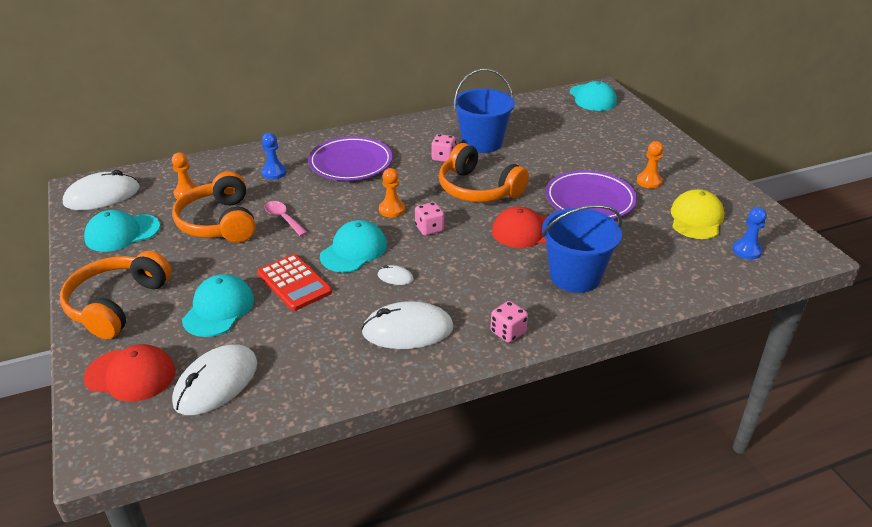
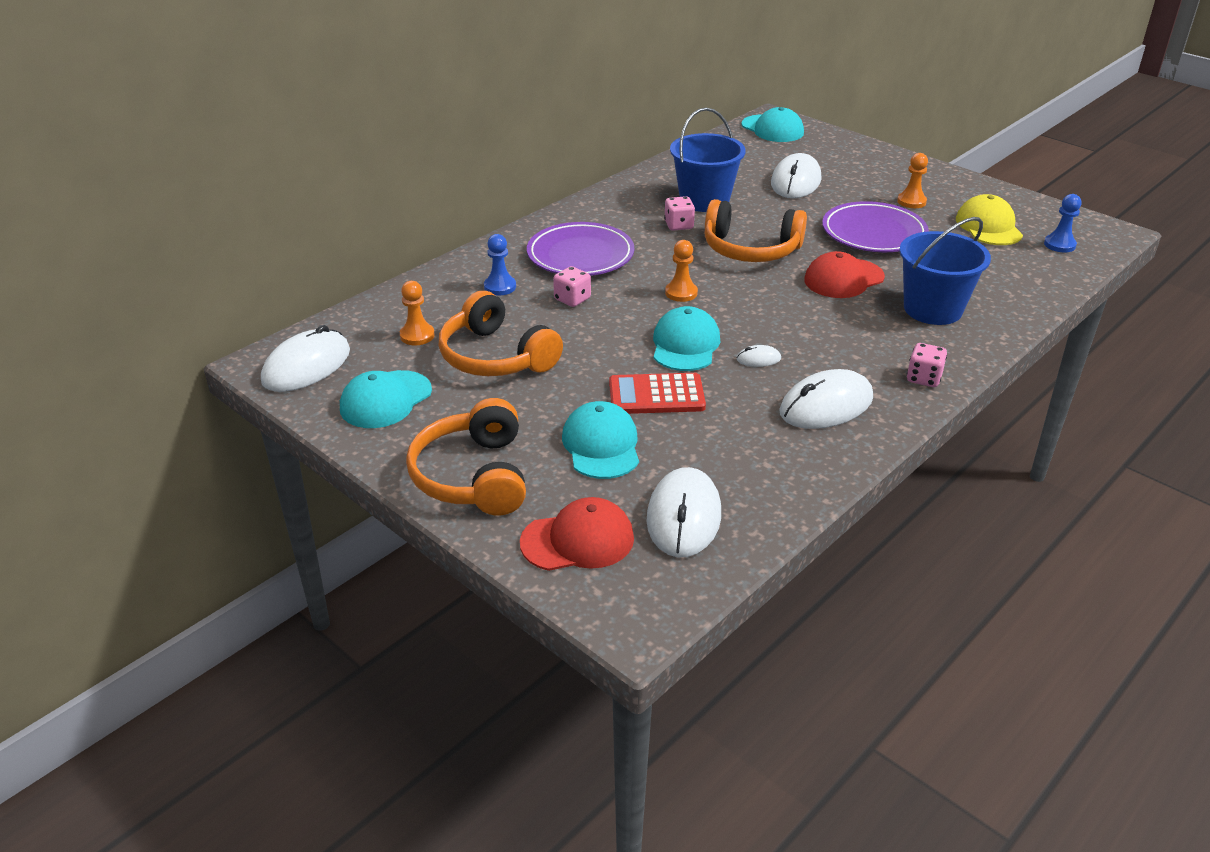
camera: 25 degrees left, 0 degrees up
(283, 218) = (568, 333): pink spoon -> none
(294, 283) = (656, 395): red calculator -> red calculator turned 150 degrees clockwise
(429, 228) = (742, 302): pink dice -> pink dice (572, 299)
(568, 143) = (796, 181): none -> white mouse

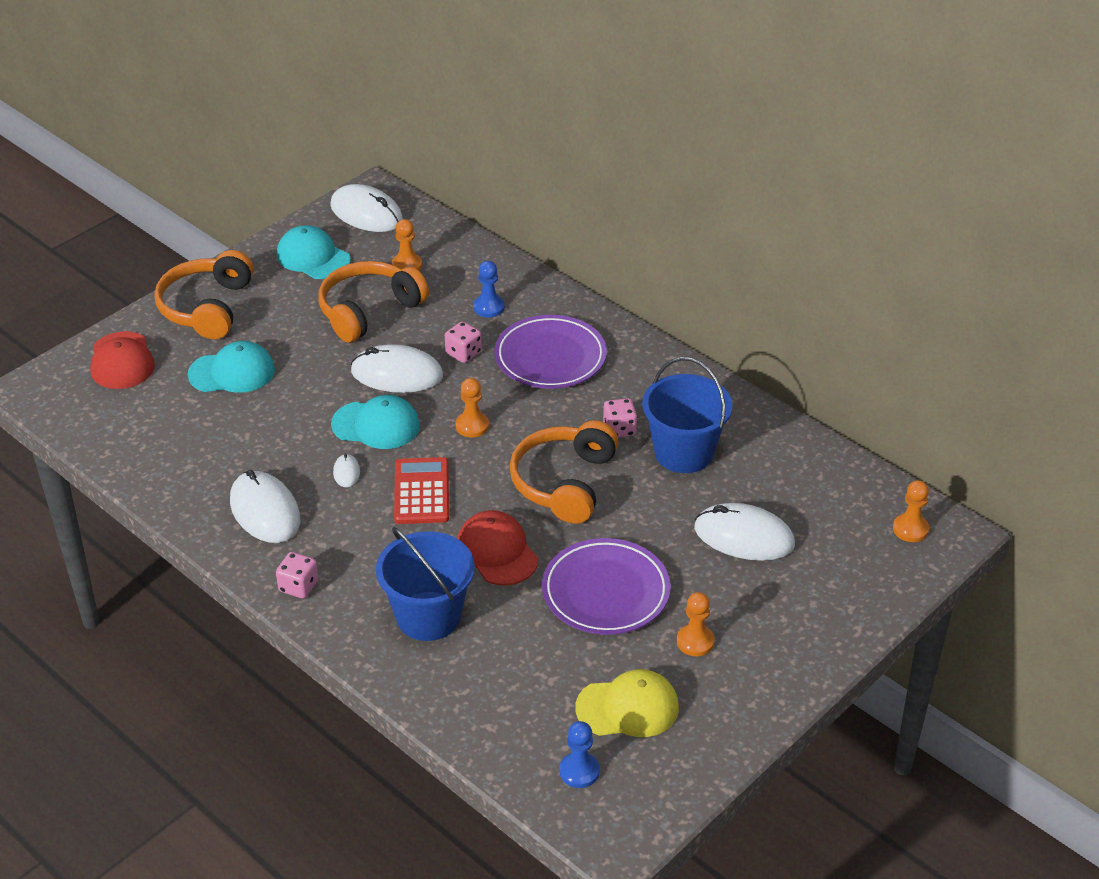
camera: 90 degrees right, 5 degrees up
(473, 476) = (207, 307): orange headphones -> orange headphones turned 75 degrees counterclockwise
(656, 395) = (297, 404): red calculator -> red calculator (422, 492)
(684, 517) = (134, 415): white mouse -> white mouse (397, 374)
(772, 129) = (910, 529): turquoise cap -> orange pawn

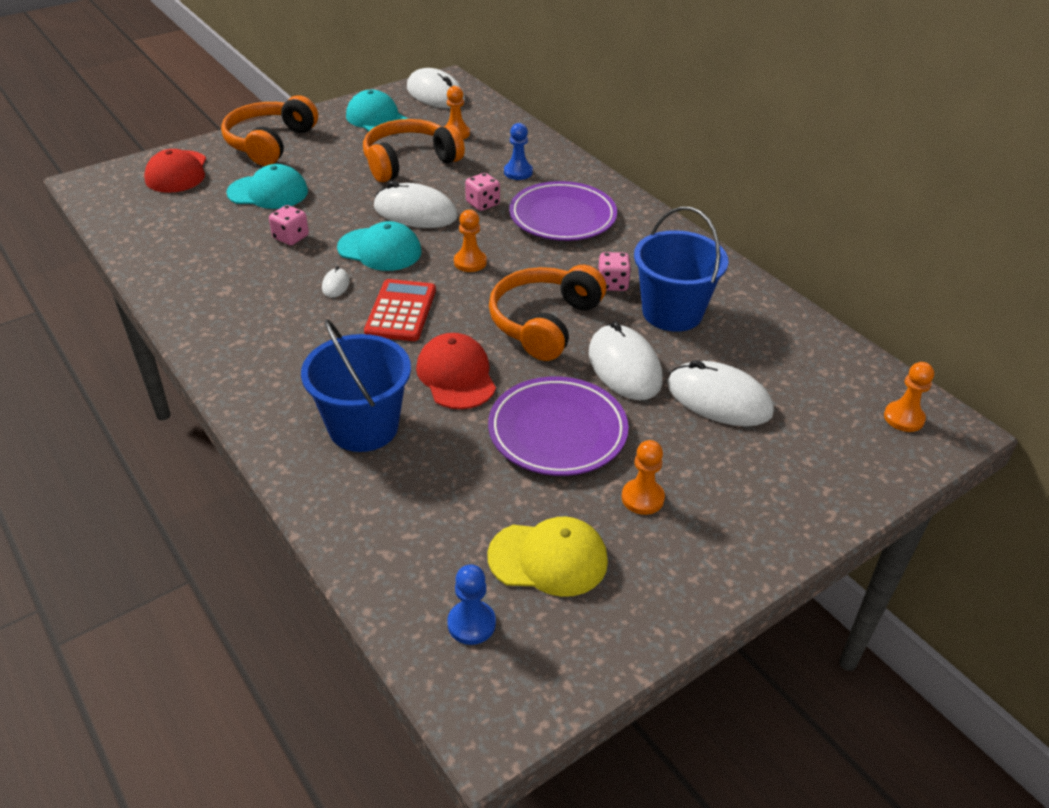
camera: 10 degrees right, 0 degrees up
(265, 511) = (244, 307): white mouse -> white mouse (624, 366)
(298, 586) = (245, 378): pink dice -> pink dice (291, 237)

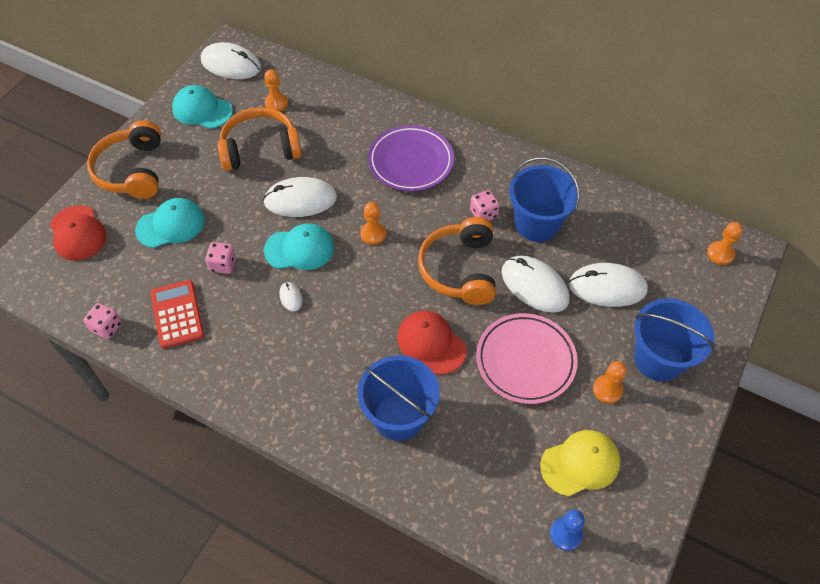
camera: 25 degrees left, 15 degrees up
(401, 311) = (355, 302): red calculator -> red calculator (177, 314)
(409, 162) = (260, 148): orange headphones -> orange headphones turned 45 degrees clockwise
(482, 204) = (345, 171): pink dice -> pink dice (107, 327)
(518, 172) = (350, 128): blue pawn -> none
(557, 431) = (525, 360): purple plate -> pink plate
(737, 493) = (658, 359): none -> blue bucket

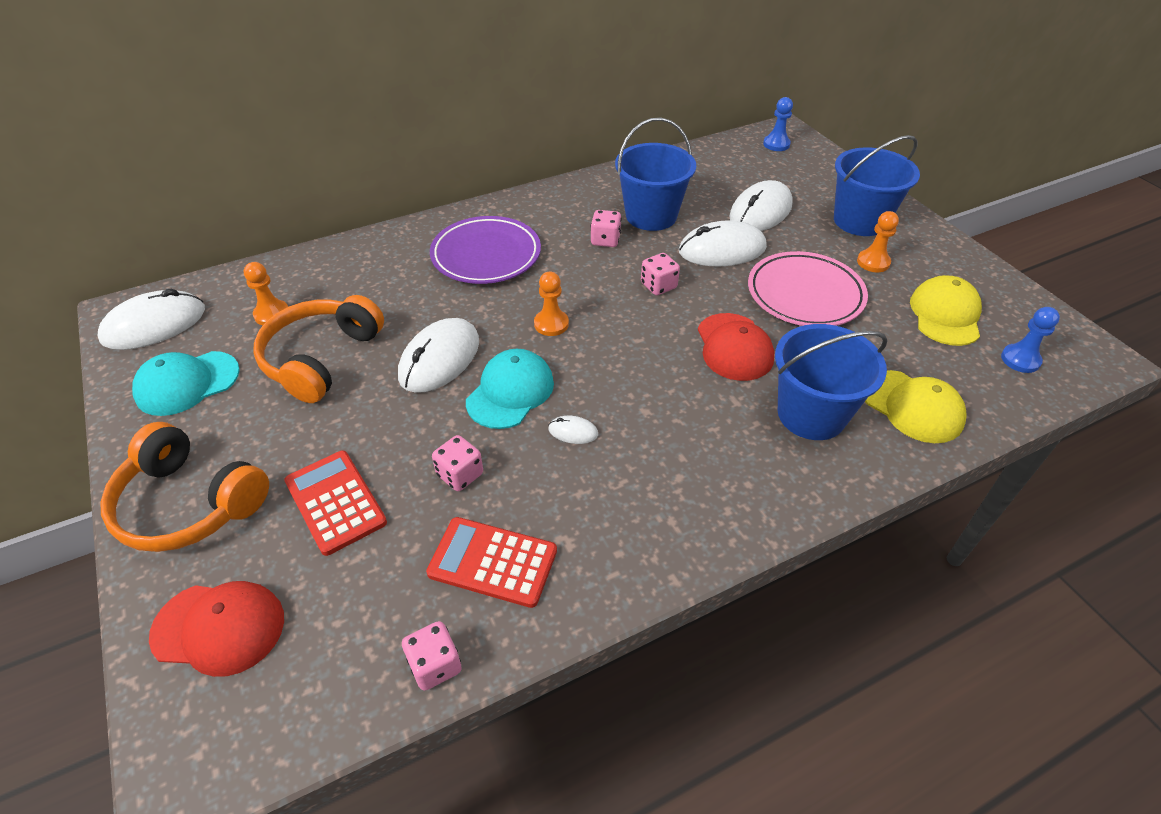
camera: 55 degrees left, 10 degrees down
(171, 225) = (335, 502): turquoise cap -> red calculator
(431, 343) = (734, 347): red cap -> red cap turned 90 degrees counterclockwise
(453, 475) = (912, 406): none -> yellow cap
(459, 269) = (658, 286): orange headphones -> pink dice
(720, 254) = (776, 144): orange pawn -> blue pawn

